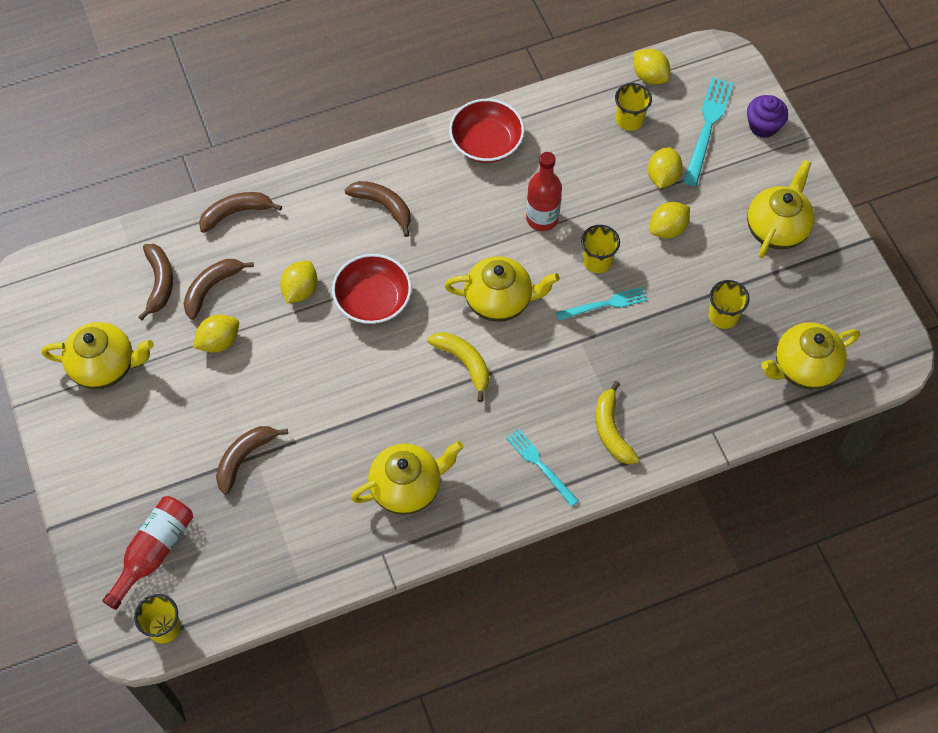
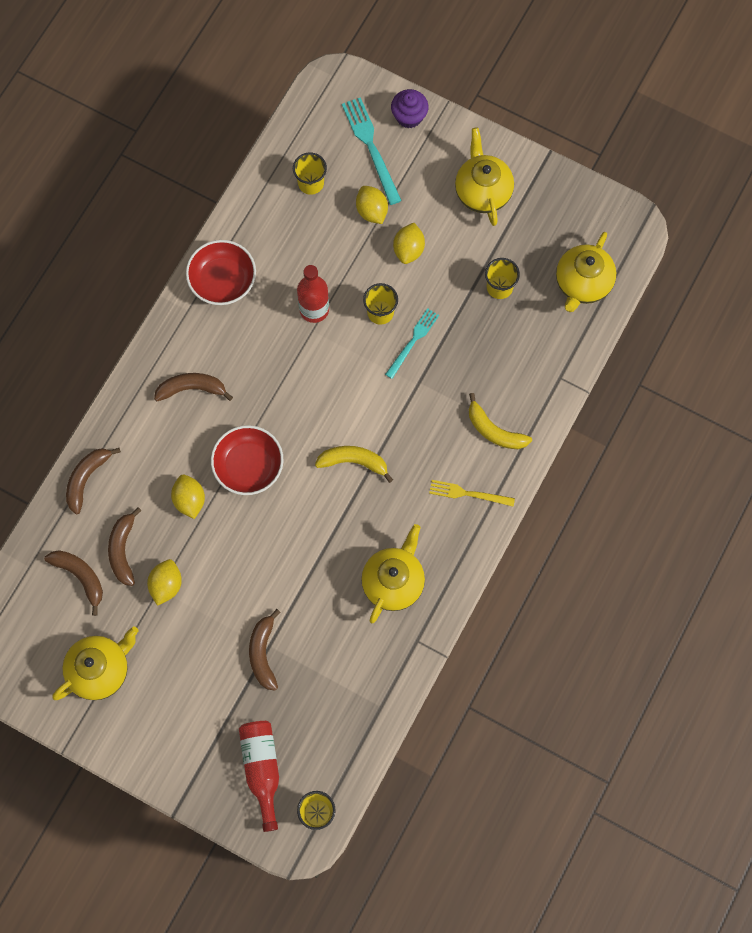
camera: 40 degrees left, 10 degrees up
(499, 301) = (338, 396): yellow teapot -> none
(540, 465) = (468, 494): turquoise fork -> yellow fork
(650, 76) = (296, 136): yellow lemon -> none

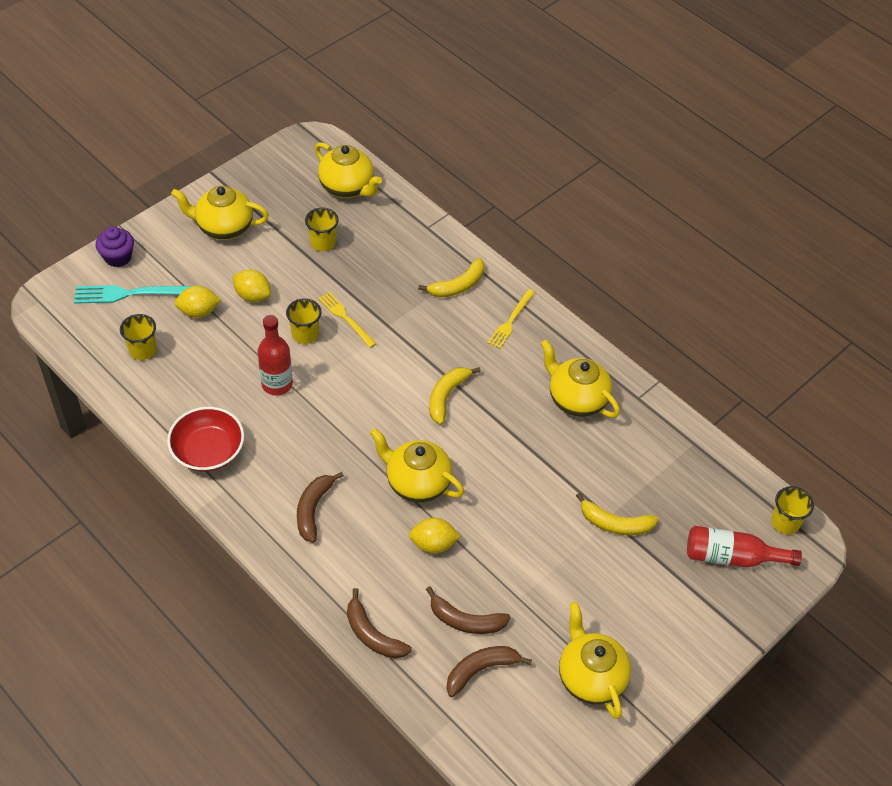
camera: 75 degrees left, 20 degrees down
(166, 585) = (517, 590): yellow lemon -> none
(248, 466) = (417, 483): red bowl -> yellow teapot
(263, 653) = (615, 523): brown banana -> yellow banana
(413, 341) = (346, 318): turquoise fork -> yellow fork

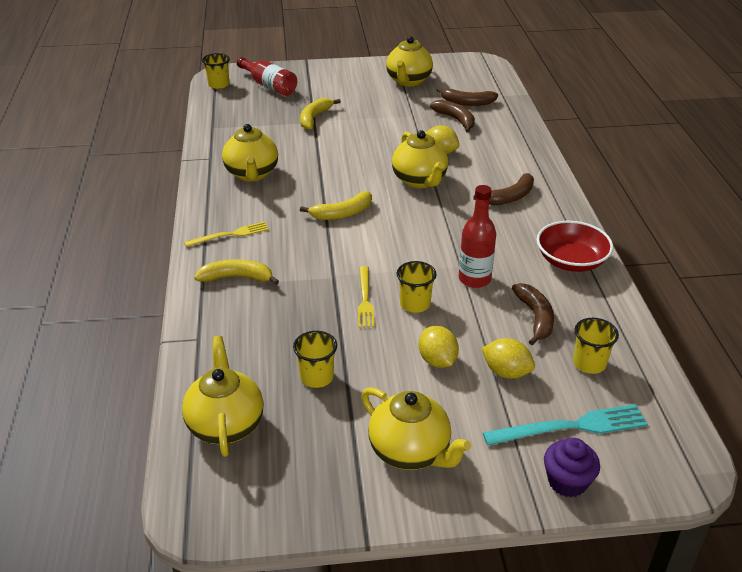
camera: 140 degrees left, 15 degrees down
(132, 293) = (571, 427): turquoise fork -> turquoise fork turned 45 degrees counterclockwise
(373, 634) = (520, 134): brown banana -> brown banana (535, 317)
(615, 523) = (314, 118): yellow banana -> yellow banana turned 120 degrees counterclockwise

